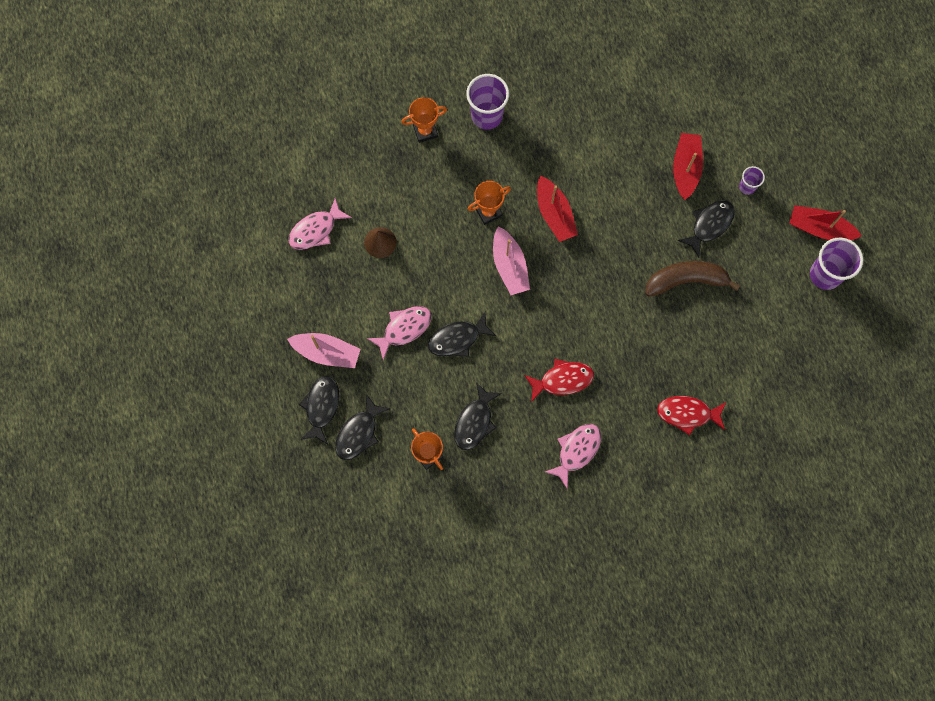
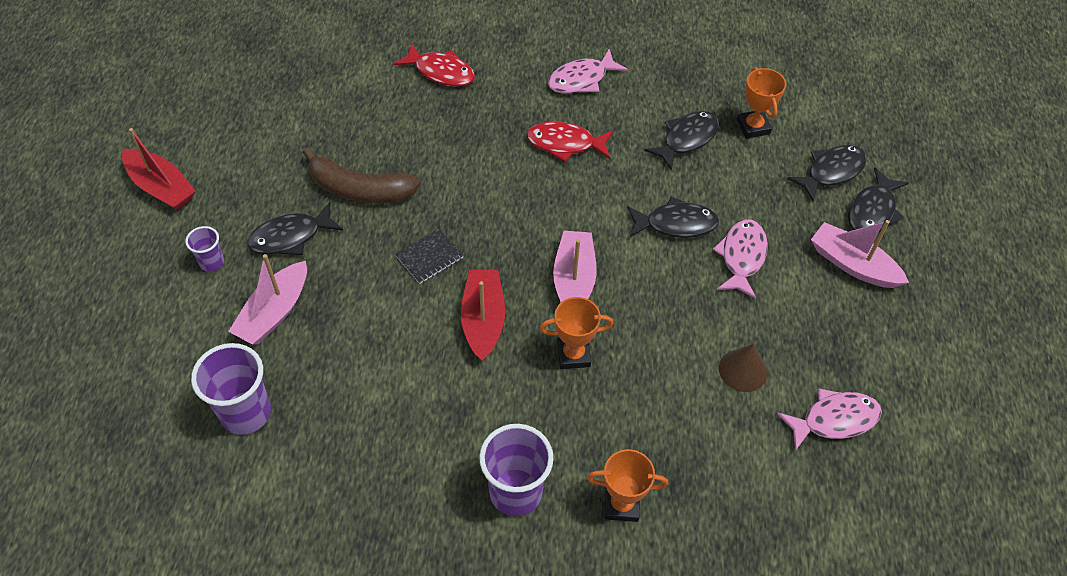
camera: 160 degrees left, 20 degrees down
(404, 329) = (742, 257): pink fish -> pink fish turned 120 degrees clockwise
(611, 246) = (429, 257): none -> black notebook
(685, 169) = (274, 312): red boat -> pink boat
(825, 274) = (194, 141): purple cup -> purple cup (246, 413)

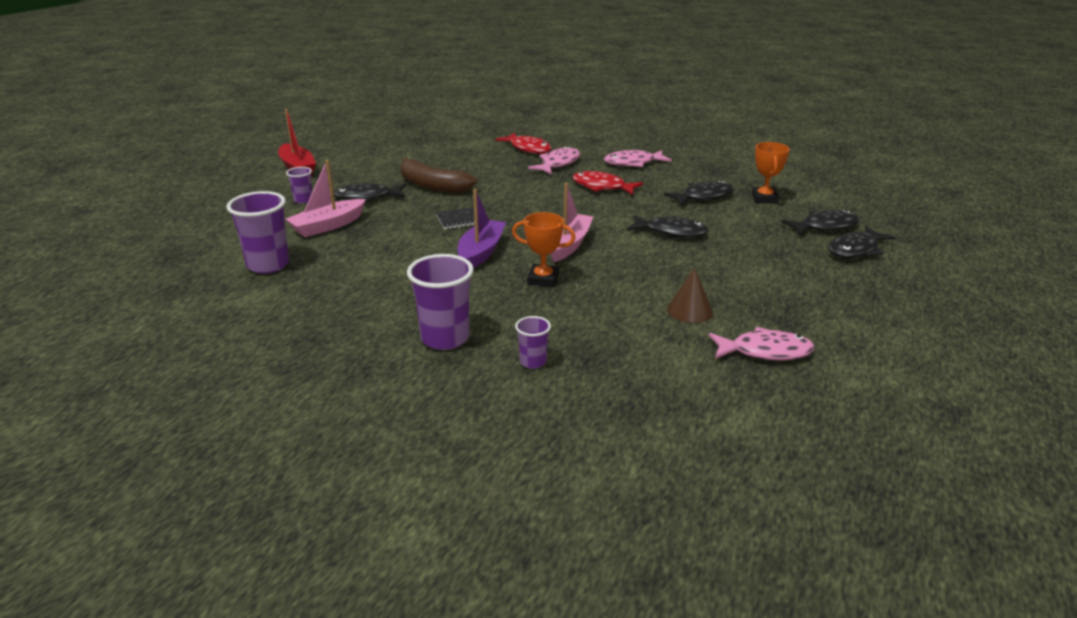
camera: 20 degrees right, 25 degrees down
(483, 320) = (481, 252): red boat -> purple boat
(621, 504) = (533, 362): orange trophy -> purple cup
(742, 257) = (721, 255): pink fish -> pink fish (558, 164)
(853, 264) = (824, 273): pink boat -> none

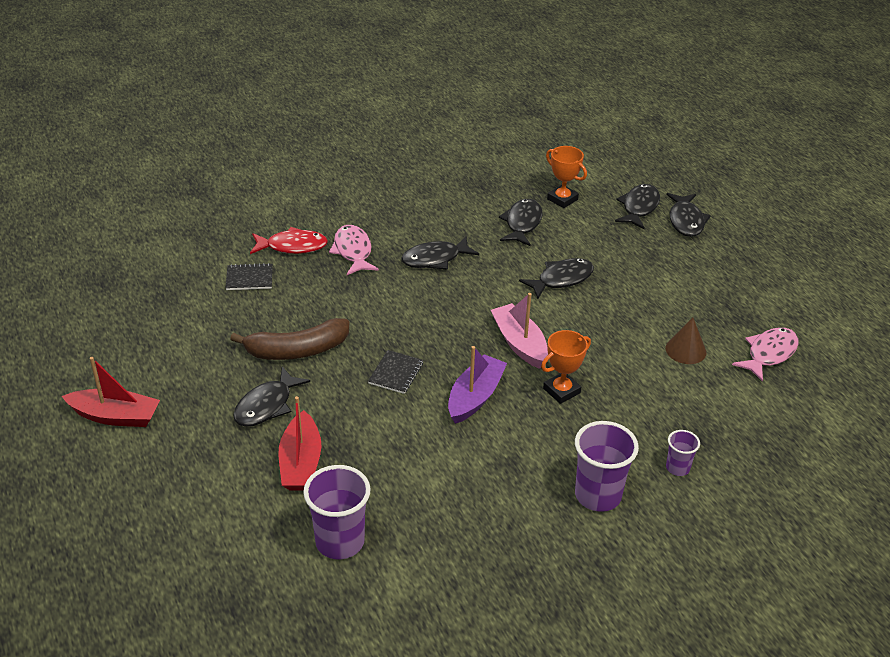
camera: 50 degrees left, 10 degrees up
(303, 200) = (213, 451): purple cup -> none
(328, 226) = (301, 463): pink boat -> red boat
(476, 150) = (249, 278): none -> black notebook
(481, 252) = (475, 397): purple boat -> purple boat turned 60 degrees clockwise
(602, 187) = (435, 259): red fish -> black fish
(633, 163) = (410, 213): pink fish -> none

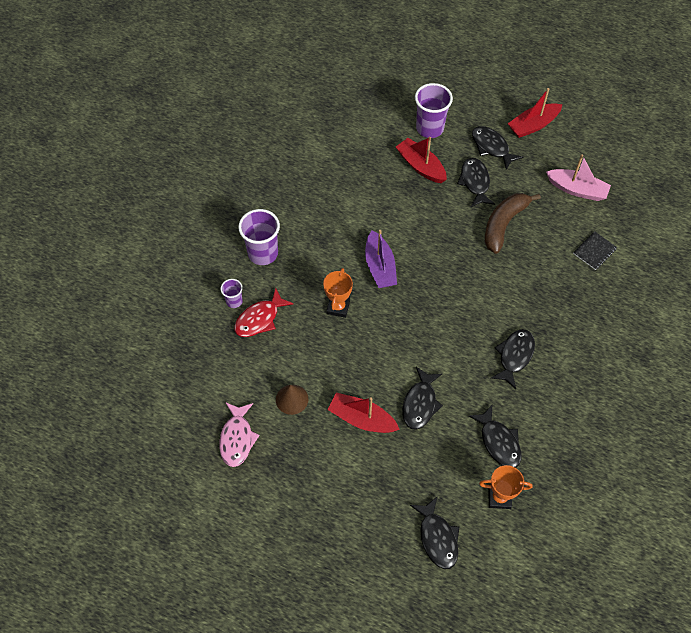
camera: 140 degrees right, 20 degrees up
(292, 246) = (606, 295): red fish -> red fish (260, 319)
(340, 542) = (359, 145): purple cup -> purple cup (429, 128)
(353, 251) = (568, 321): pink fish -> none
(396, 373) = (437, 250): black notebook -> none
(519, 343) = (393, 325): pink boat -> pink boat (577, 190)
(628, 300) = (362, 419): none -> red boat
(686, 221) = (390, 550): black fish -> black fish (492, 147)

